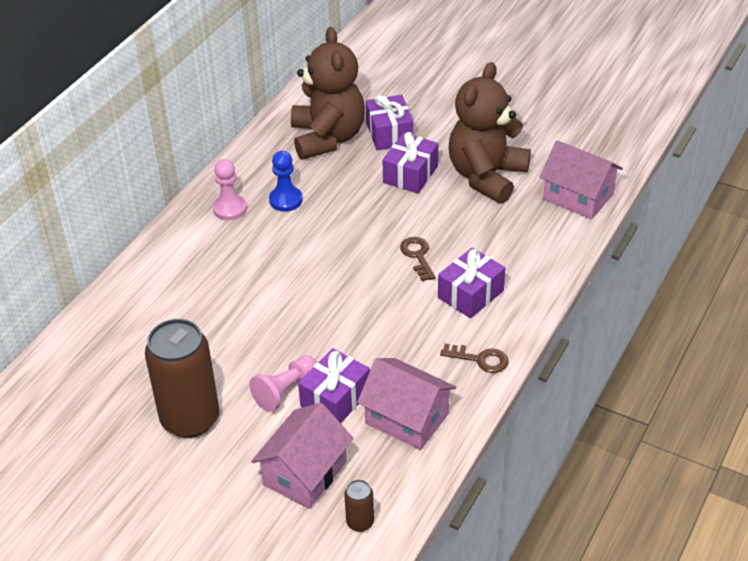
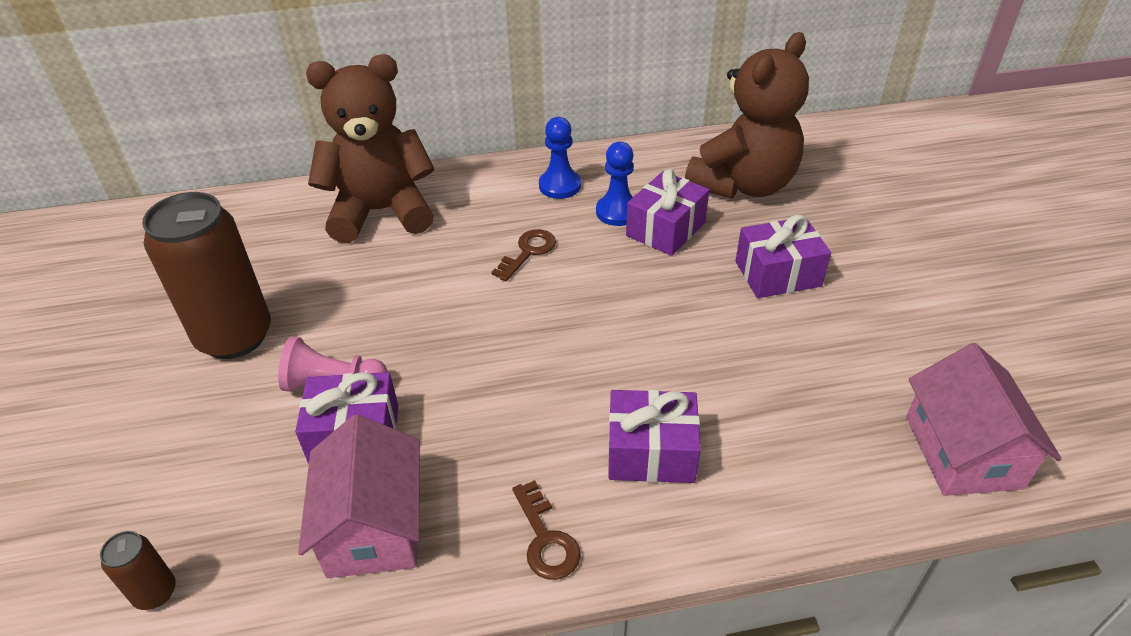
camera: 50 degrees right, 0 degrees up
(230, 209) = (559, 186): pink pawn -> blue pawn
(305, 473) = (211, 482): pink house -> none
(389, 134) = (814, 220): purple gift -> purple gift (665, 229)
(417, 256) = (658, 361): brown key -> brown key (528, 252)
(486, 176) = (866, 338): brown teddy bear -> brown teddy bear (381, 212)

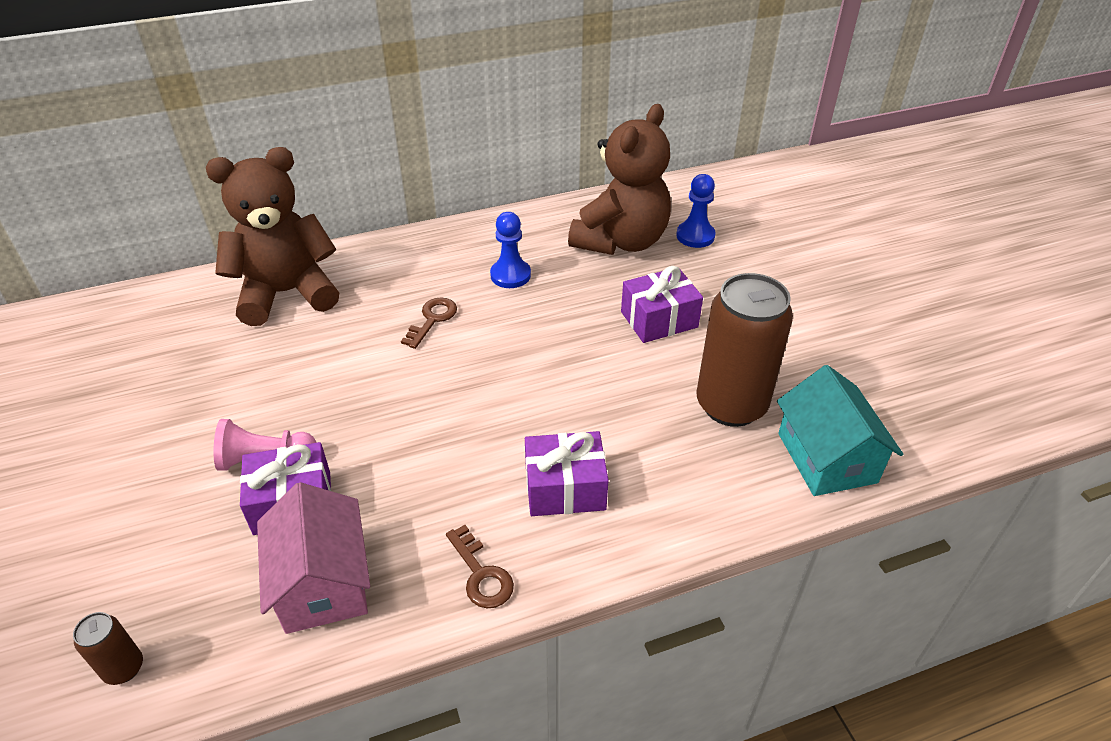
camera: 10 degrees left, 0 degrees up
(235, 336) = (161, 425): brown can -> brown can (731, 405)
(559, 186) = (454, 255): blue pawn -> blue pawn (695, 236)
(665, 229) = (555, 287): purple gift -> none
(962, 451) = (826, 458): pink house -> turquoise house

